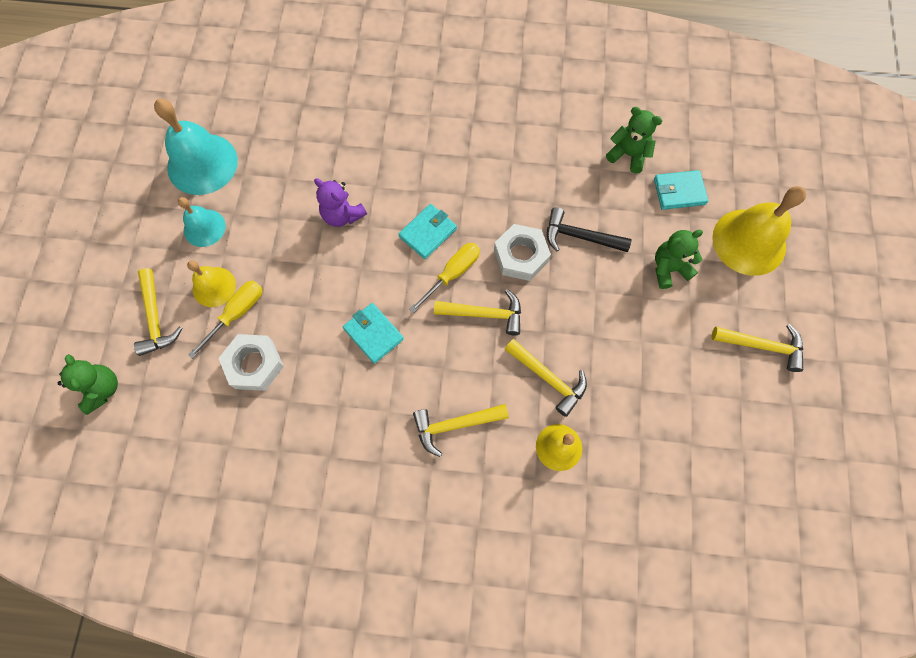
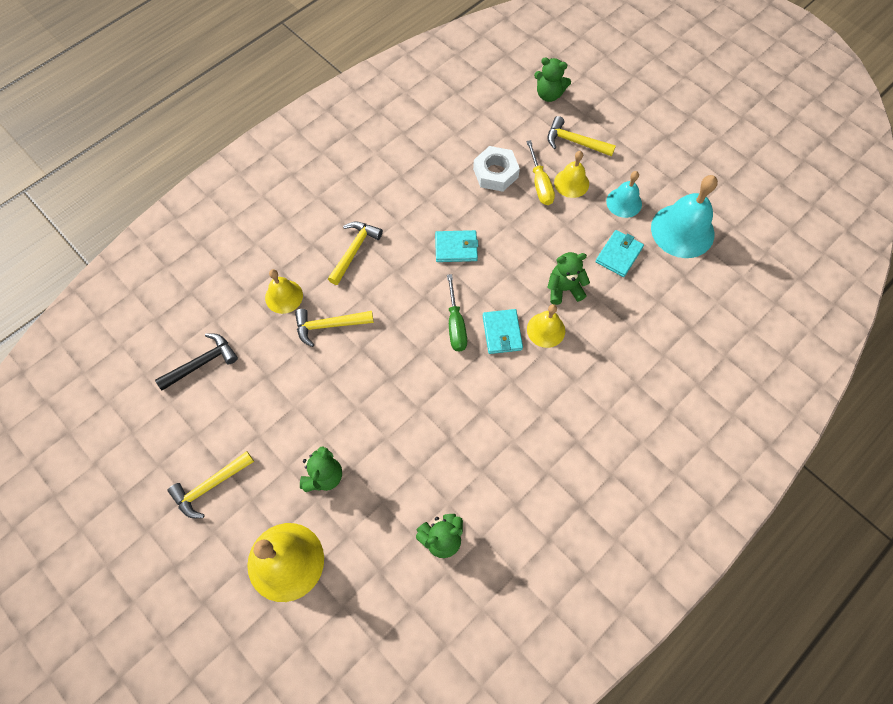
camera: 130 degrees right, 5 degrees down
(342, 215) = (564, 289): purple teddy bear -> green teddy bear
(395, 202) = (546, 330): none -> yellow bell
(452, 274) = (455, 324): yellow screwdriver -> green screwdriver
(484, 314) = (408, 322): yellow hammer -> none
(521, 256) = (429, 380): white nut -> none
(580, 236) = (406, 434): black hammer -> black hammer (202, 363)
(679, 192) = (374, 548): turquoise wallet -> turquoise wallet (618, 255)

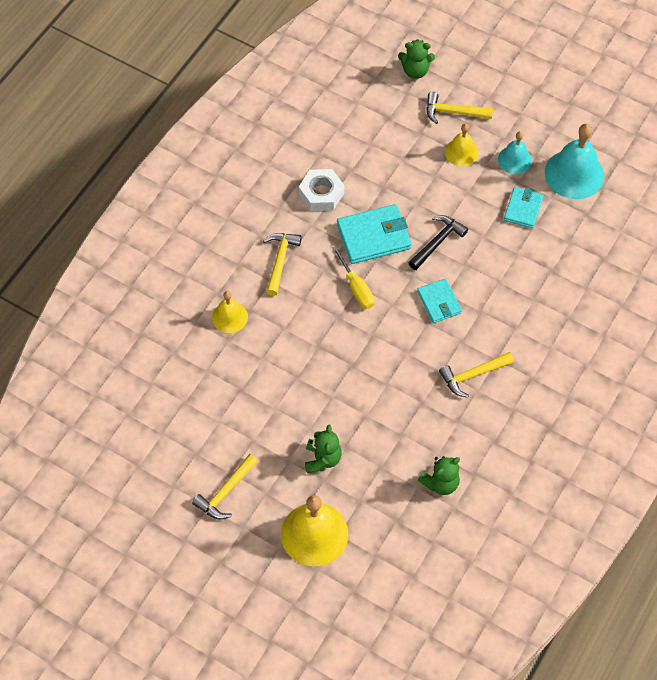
camera: 15 degrees left, 5 degrees down
(202, 363) = (177, 393): black hammer -> black hammer (437, 242)
(329, 325) = (281, 332): yellow hammer -> yellow hammer (473, 375)
(455, 324) = (395, 305): green screwdriver -> none
(456, 248) = (373, 236): turquoise wallet -> turquoise wallet, size x1.62
(495, 173) = (388, 158): white nut -> white nut (321, 193)
(540, 184) = (432, 159): yellow screwdriver -> yellow screwdriver (356, 288)
(546, 330) = (477, 290): yellow bell -> none
(564, 289) = (483, 251): green teddy bear -> none

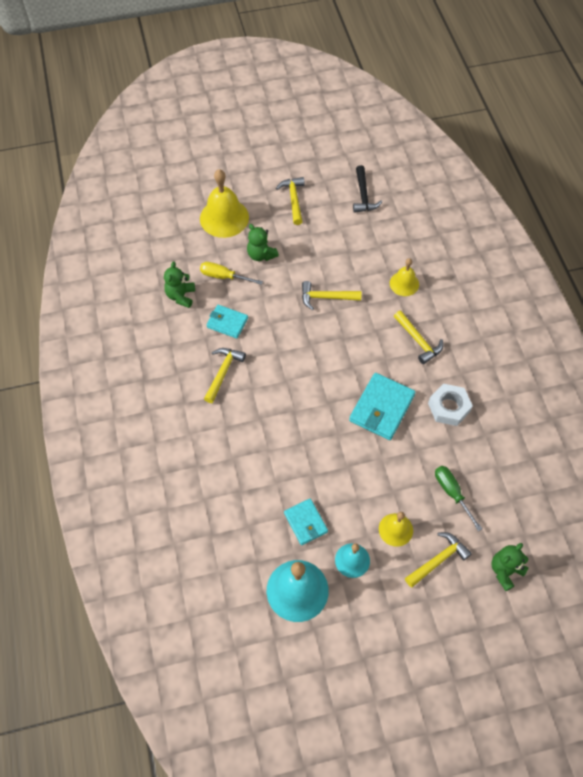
camera: 135 degrees right, 0 degrees up
(311, 364) = (326, 297): none -> yellow hammer
(356, 288) = (353, 365): yellow screwdriver -> yellow screwdriver (224, 277)
(393, 140) = (452, 493): none -> green screwdriver
(437, 242) = (337, 442): black hammer -> black hammer (363, 195)
(439, 302) = (292, 401): turquoise wallet -> turquoise wallet (227, 323)

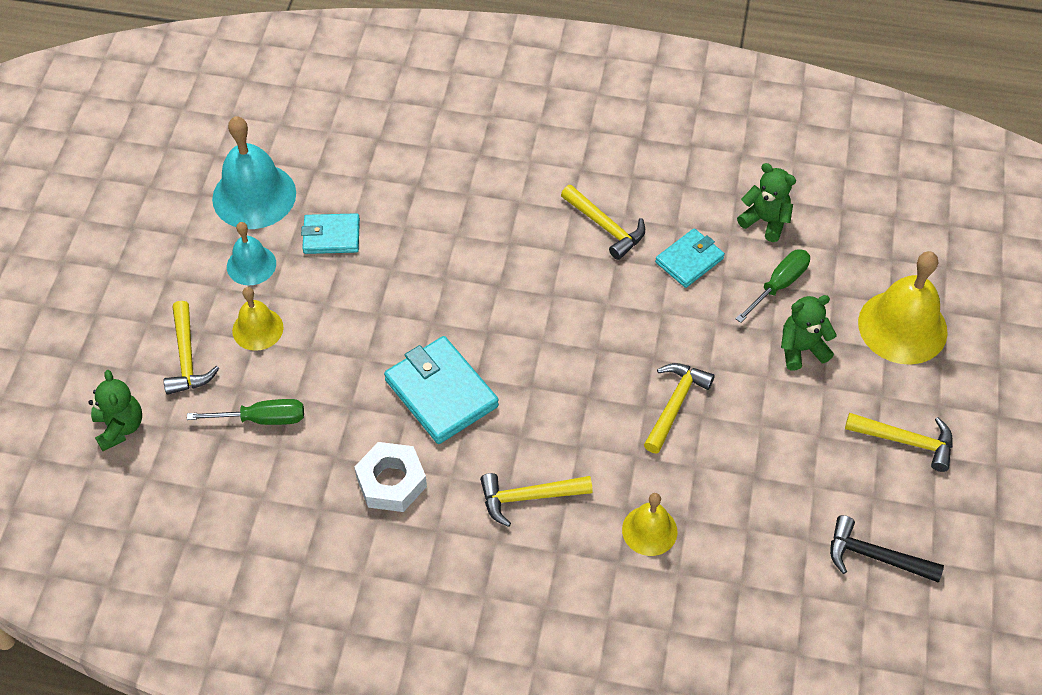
camera: 115 degrees right, 5 degrees down
(224, 277) = (778, 285): yellow screwdriver -> green screwdriver

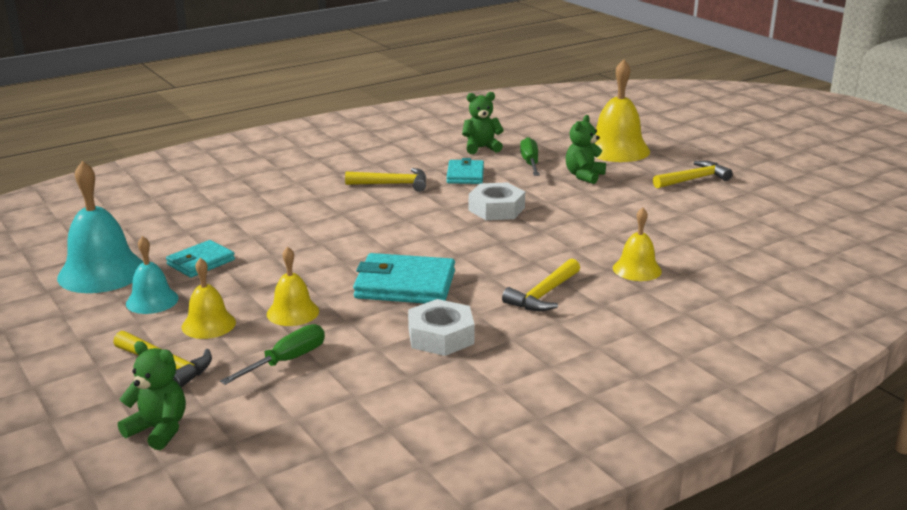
camera: 45 degrees left, 30 degrees down
(326, 361) = (293, 312): none -> yellow bell
(647, 340) = (496, 209): none -> white nut
(675, 405) = (557, 222): yellow hammer -> none
(875, 556) = (760, 218): black hammer -> none

